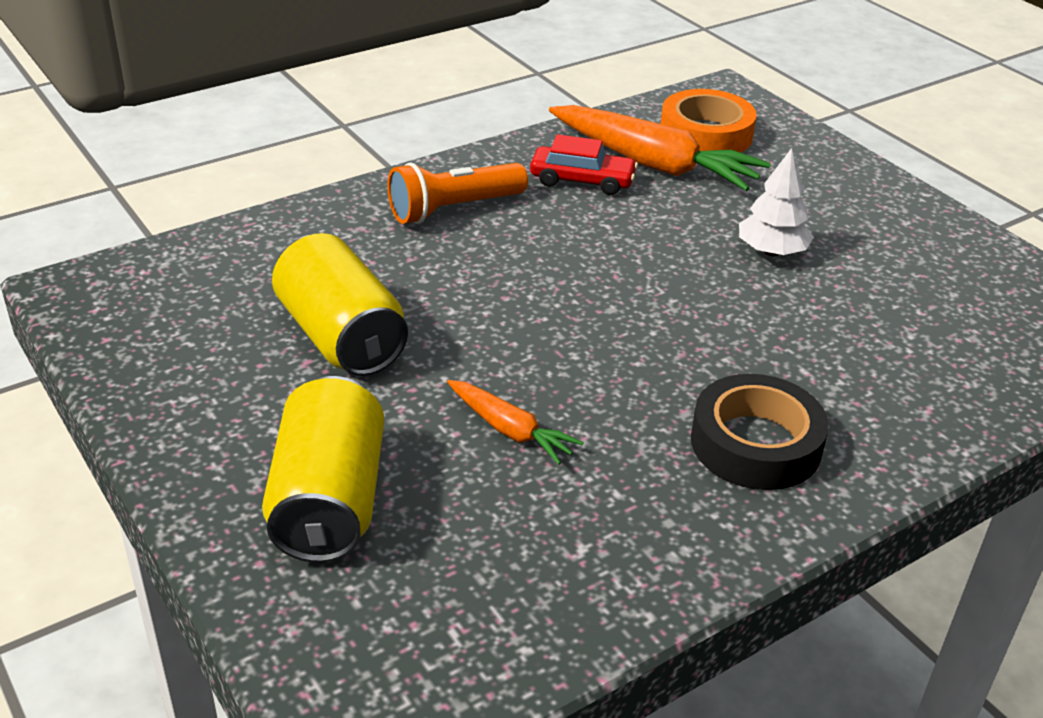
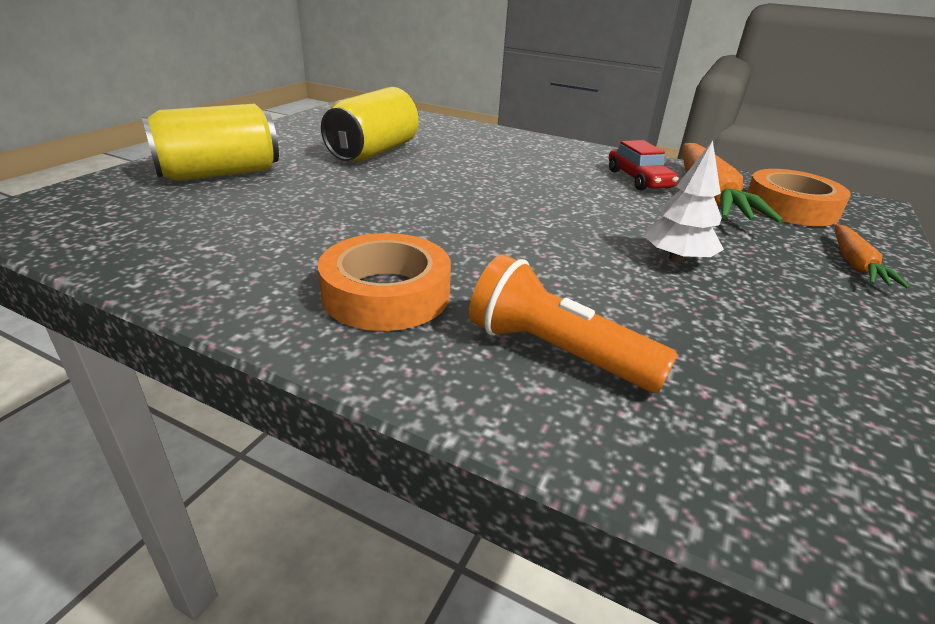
camera: 60 degrees right, 5 degrees down
(453, 209) = (539, 154): orange flashlight -> orange flashlight (556, 352)
(510, 430) = (324, 204): orange carrot -> orange carrot (855, 264)
(755, 444) = (386, 294): black tape -> orange tape

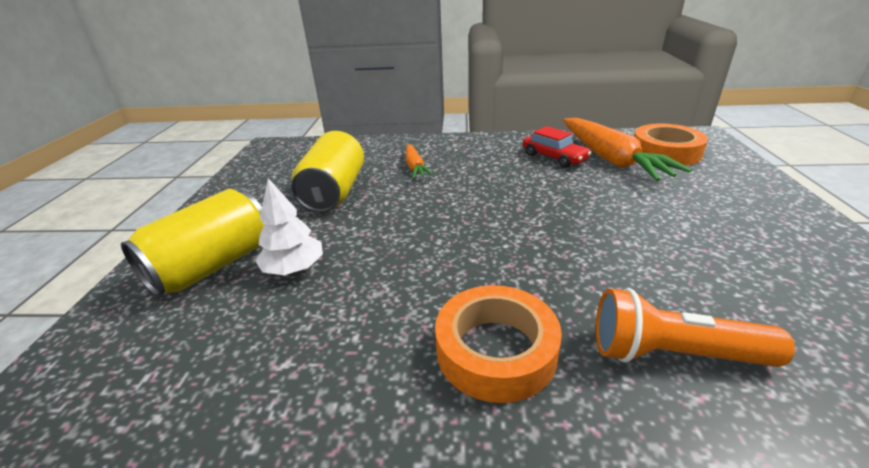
camera: 20 degrees left, 0 degrees up
(677, 259) = (651, 224): white tree -> white tree (294, 269)
(855, 264) = (747, 189): orange carrot -> orange carrot (415, 167)

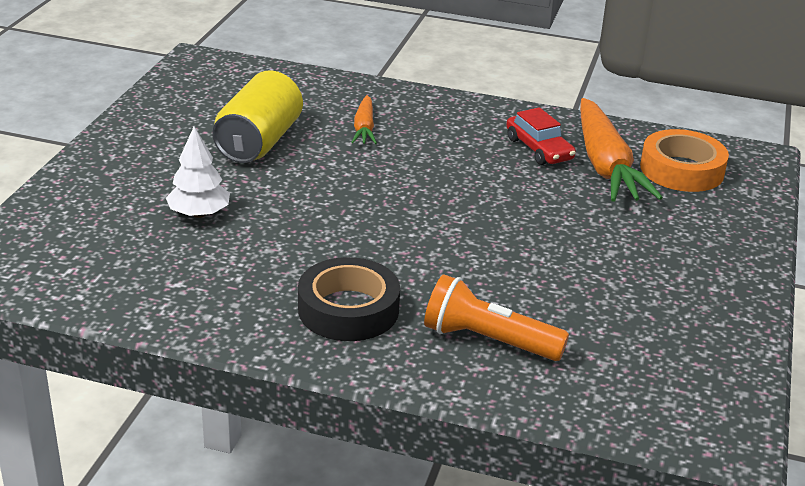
camera: 10 degrees right, 0 degrees up
(213, 266) = (123, 195): yellow can -> none
(496, 350) = (348, 309): orange tape -> black tape

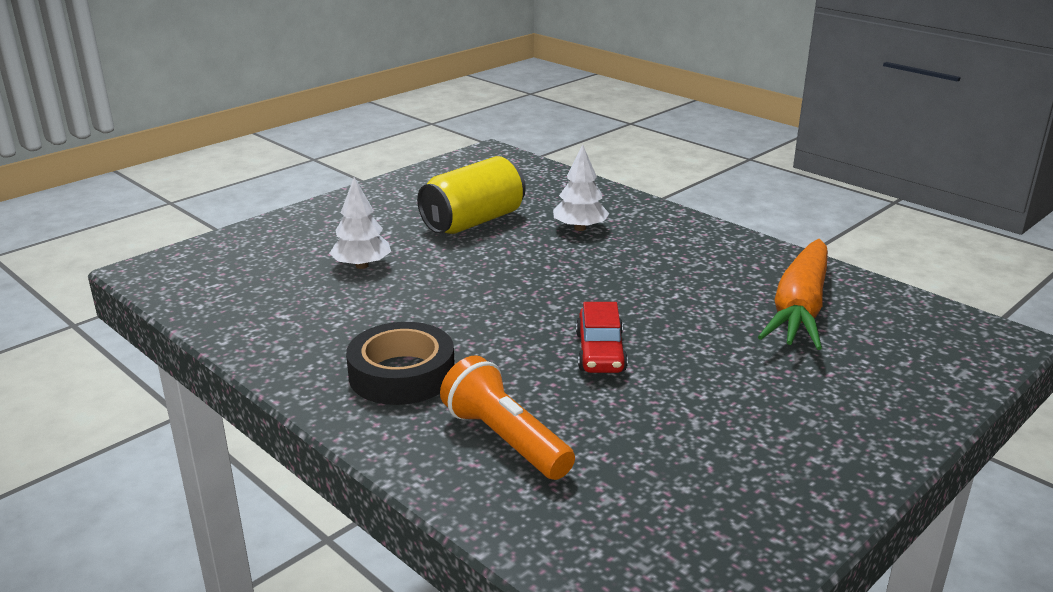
camera: 30 degrees right, 5 degrees down
(364, 128) = (580, 228): orange carrot -> white tree
(539, 149) = (739, 279): red car -> red car (600, 352)
(682, 170) = (888, 331): orange tape -> none

